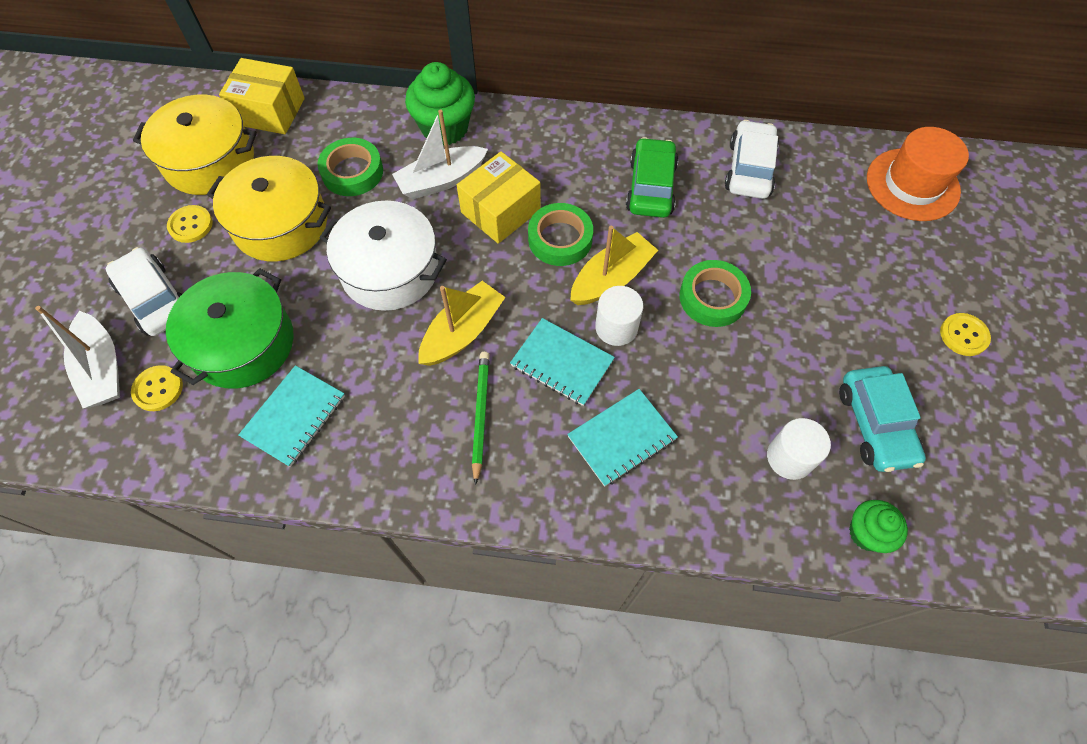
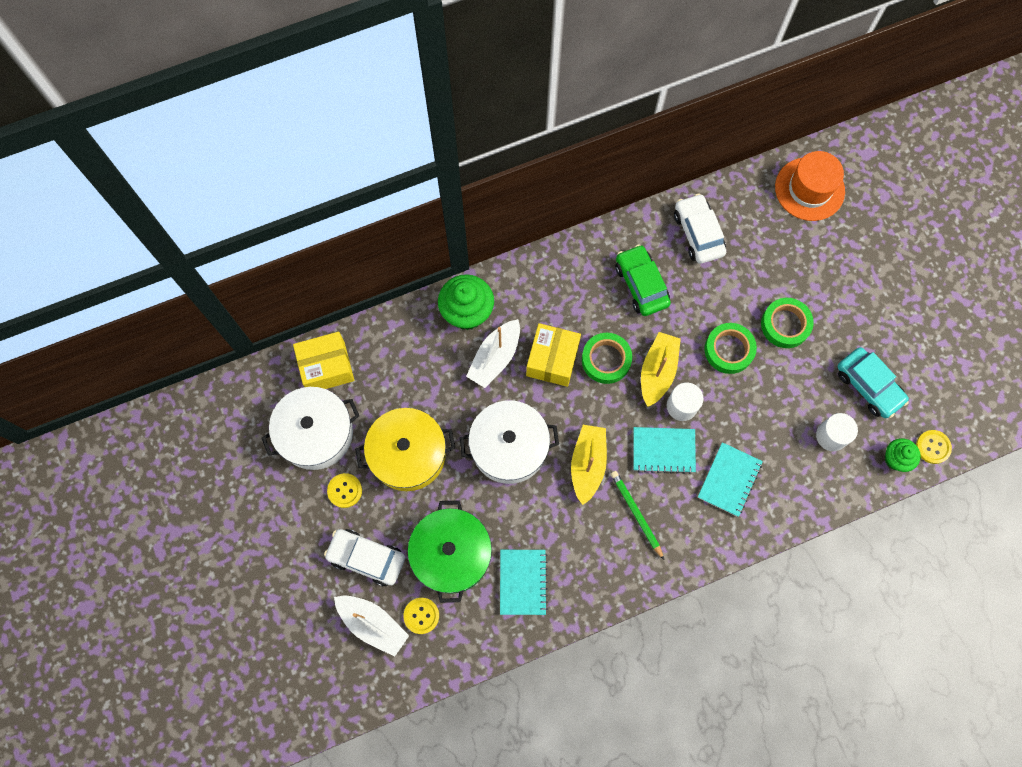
camera: 30 degrees left, 10 degrees up
(209, 161) = (316, 433): yellow pot -> white pot
(352, 172) = (427, 385): green tape -> green tape (785, 325)
(963, 335) = (891, 293): yellow button -> yellow button (933, 447)

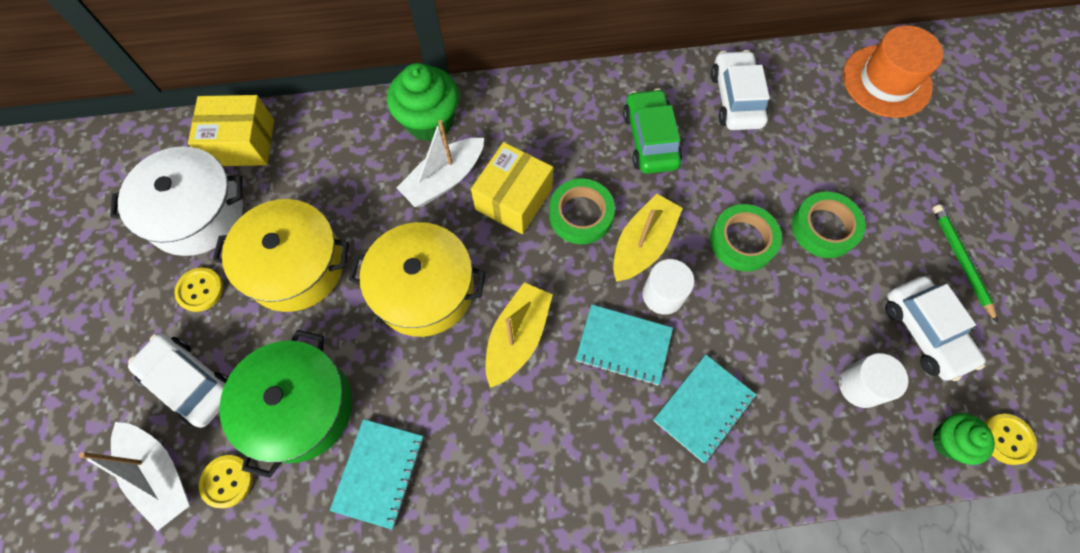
camera: 15 degrees right, 5 degrees down
(509, 447) = (424, 289): white pot -> yellow pot
(636, 513) = (563, 420): green pencil -> green pencil (961, 261)
(868, 386) = (925, 332): turquoise car -> white car

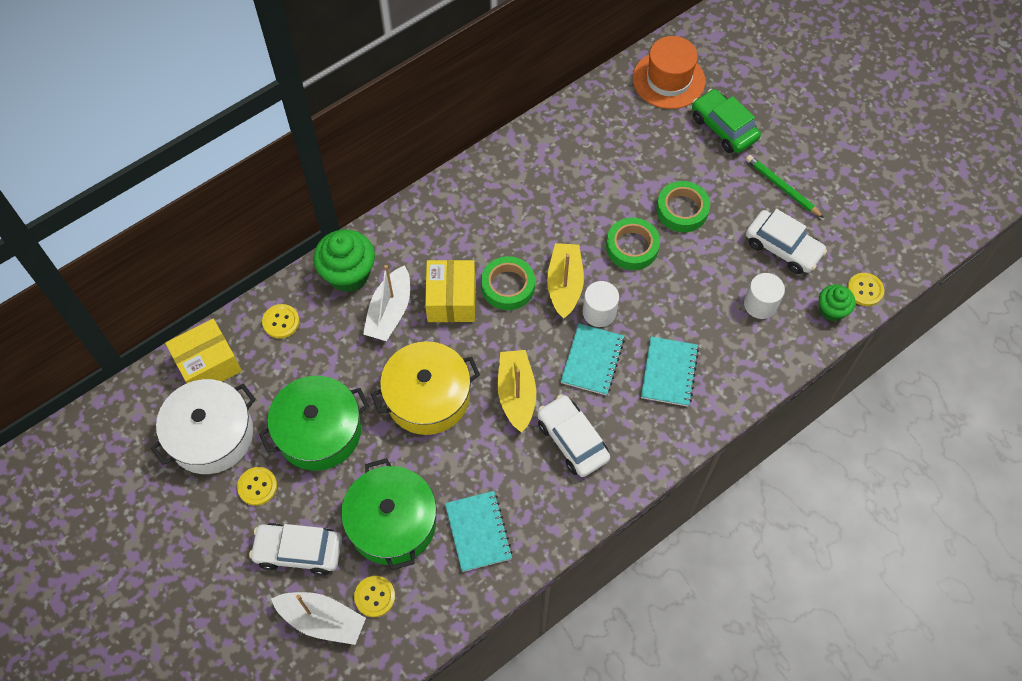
camera: 30 degrees left, 5 degrees down
(295, 266) = (319, 431): yellow pot -> green pot
(335, 136) = (281, 322): none -> yellow button
(623, 345) = (592, 360): turquoise notebook -> turquoise notebook turned 60 degrees counterclockwise
(650, 139) = (524, 206): green car -> green car (723, 128)
(735, 99) = (569, 145): white car -> white car (572, 440)

